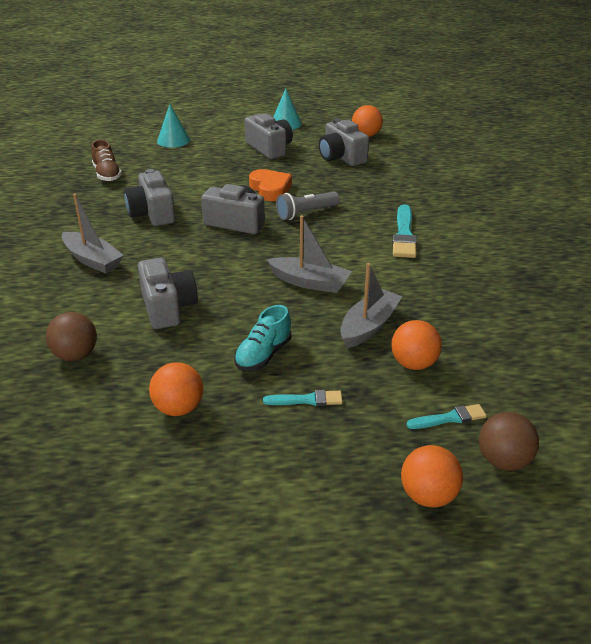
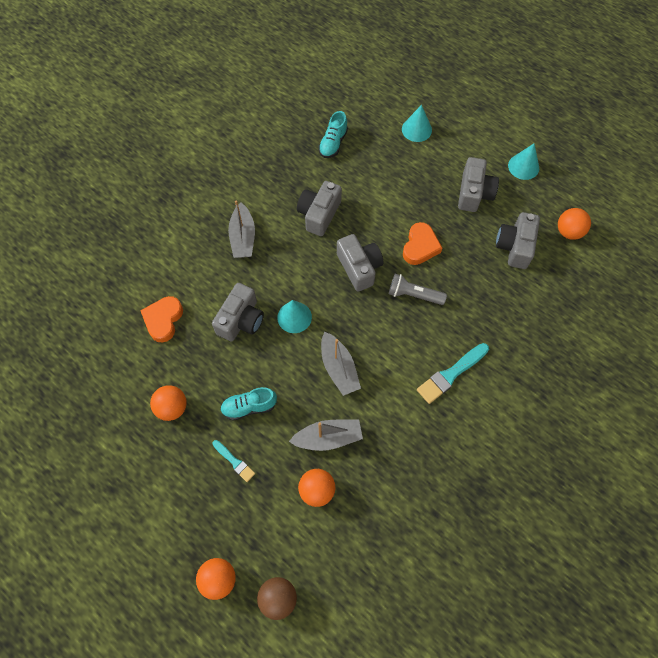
camera: 45 degrees right, 30 degrees up
(75, 355) = (163, 320): brown ball -> orange heart
(107, 175) = (333, 143): brown shoe -> turquoise shoe
(220, 277) = (294, 317): none -> turquoise cone
(449, 418) = (287, 545): turquoise brush -> none

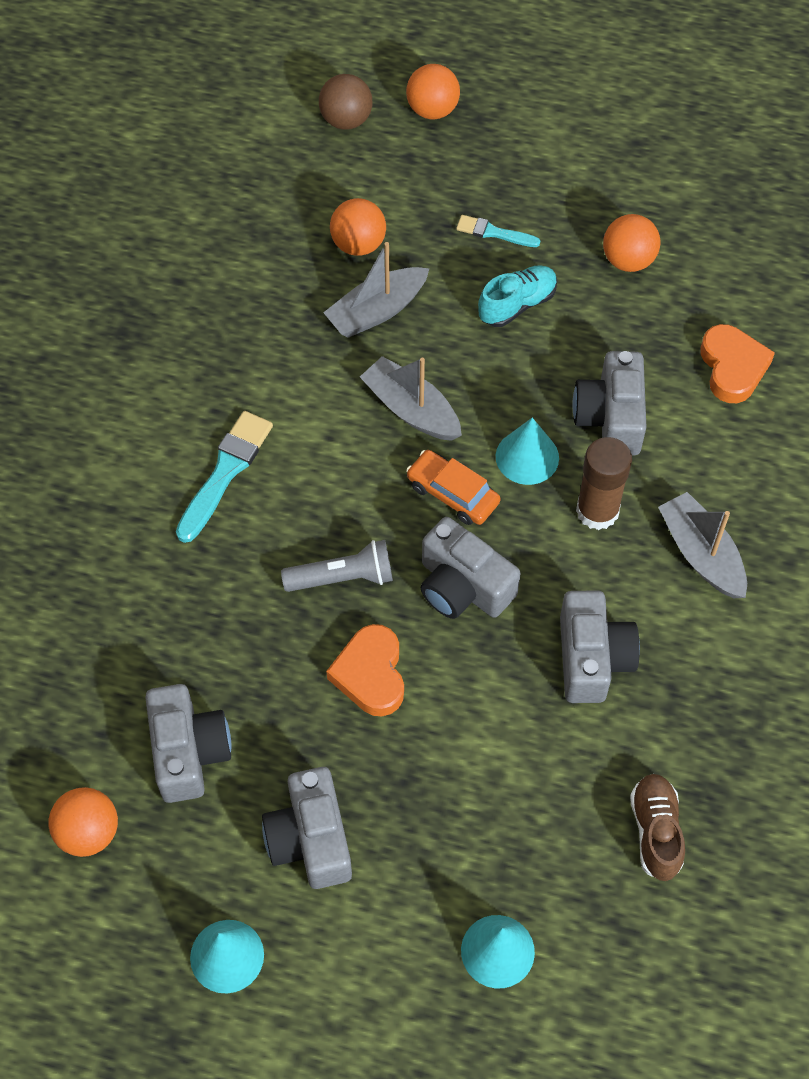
camera: 155 degrees right, 5 degrees down
(277, 276) = (597, 511): none -> brown glue stick
(333, 143) = (655, 831): turquoise shoe -> brown shoe
(341, 314) = (452, 493): none -> orange car

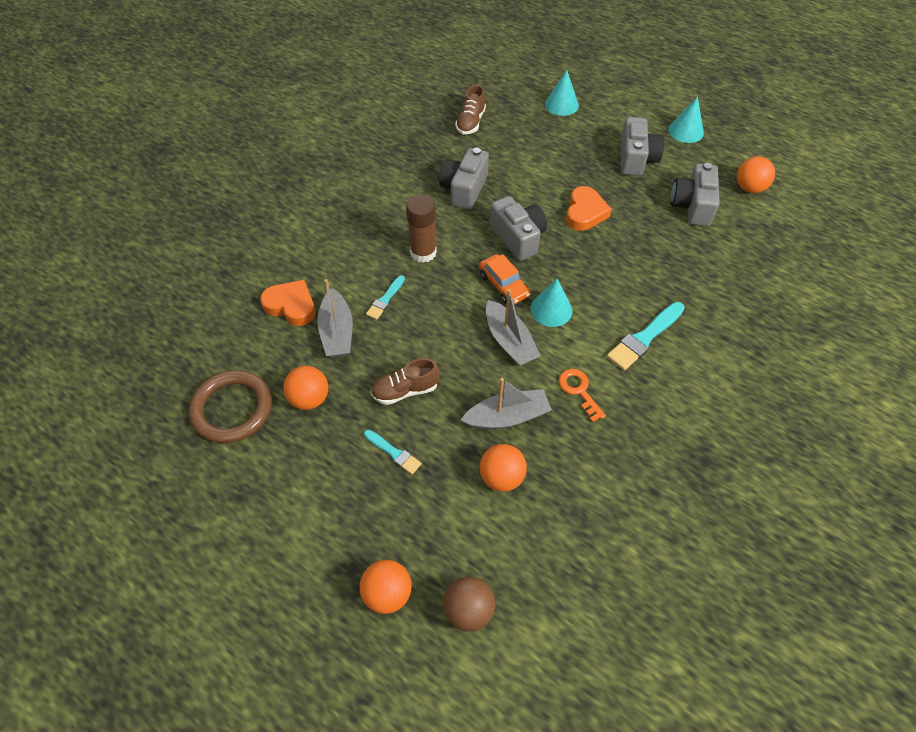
camera: 160 degrees left, 5 degrees down
(297, 370) = (579, 390): none -> orange key
(342, 577) = (586, 260): grey flashlight -> none
(517, 304) = (405, 390): turquoise shoe -> brown shoe
(527, 457) = (449, 292): turquoise cone -> turquoise cone (551, 309)
(610, 417) = (385, 299): grey camera -> turquoise brush
(701, 554) = (378, 217): grey boat -> grey boat (337, 332)
(711, 222) = (232, 409): none -> brown ring
(732, 367) = (291, 306): orange heart -> orange heart turned 105 degrees clockwise

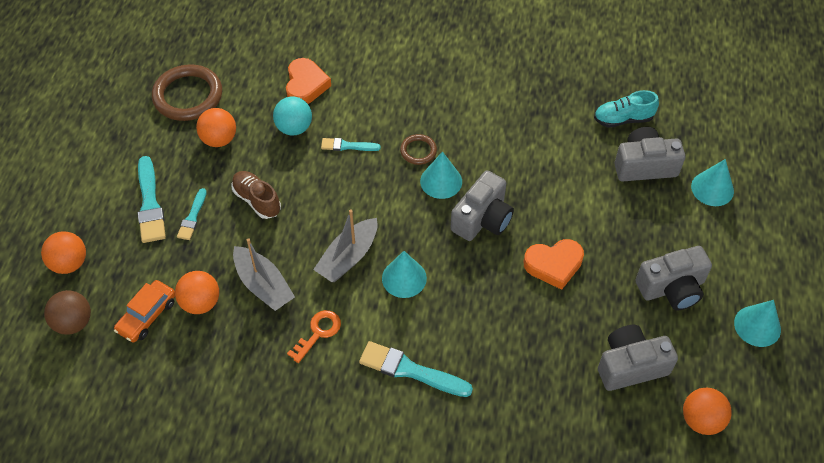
camera: 65 degrees right, 0 degrees up
(337, 332) = (294, 128): grey boat -> turquoise ball
(354, 487) = (150, 204): none -> turquoise brush
(423, 252) = (418, 151): brown glue stick -> brown ring
(464, 189) = (521, 151): grey camera -> grey camera (644, 165)
(464, 249) = (441, 181): none -> turquoise cone
(470, 122) = (623, 119): brown shoe -> turquoise shoe
(503, 285) = (414, 228): orange car -> orange car (147, 315)

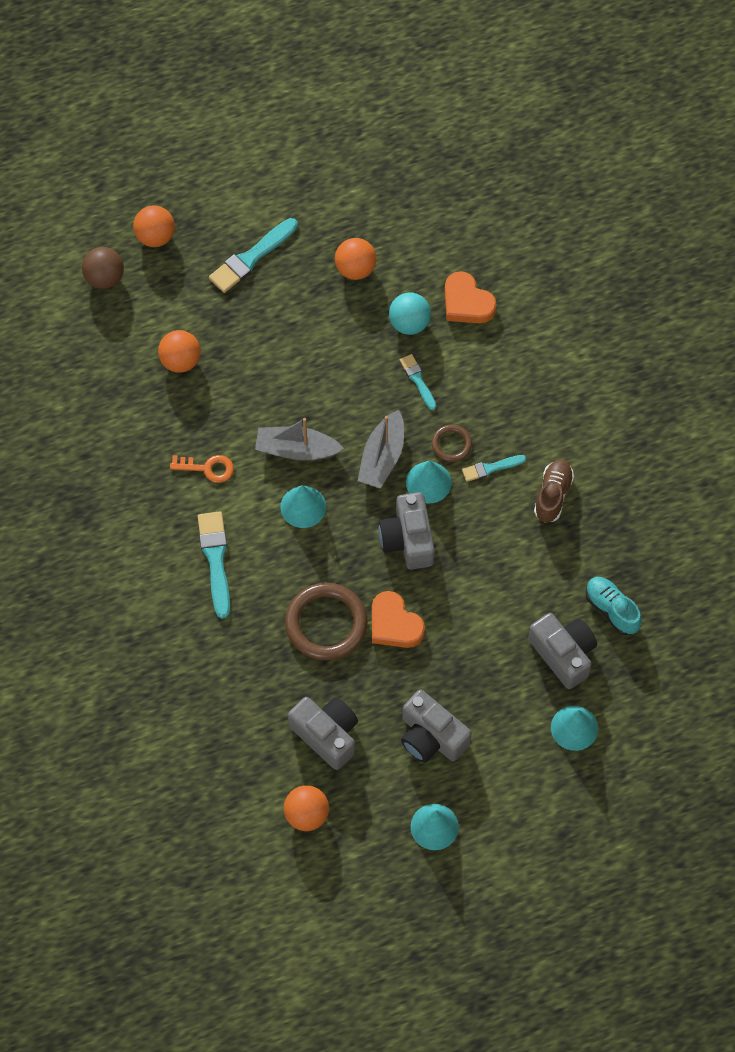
camera: 60 degrees right, 10 degrees up
(147, 315) = (144, 328): orange car -> none
(188, 96) = (387, 211): brown ring -> brown ring (326, 623)
(192, 217) = (259, 300): turquoise brush -> turquoise brush (491, 468)
(257, 200) = (309, 340): brown shoe -> brown shoe (553, 495)
(263, 285) = (227, 398): grey boat -> grey boat (382, 457)
(306, 85) = (467, 303): orange heart -> orange heart turned 75 degrees clockwise
(482, 219) = (408, 539): grey camera -> grey camera turned 75 degrees clockwise

